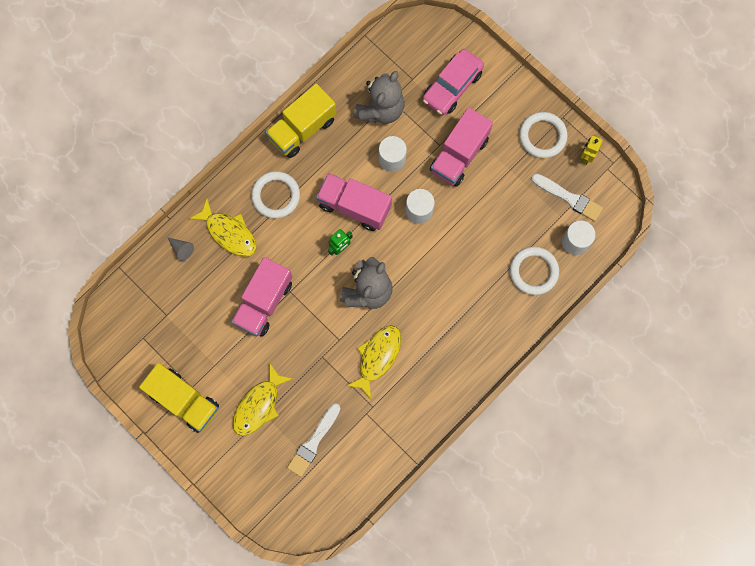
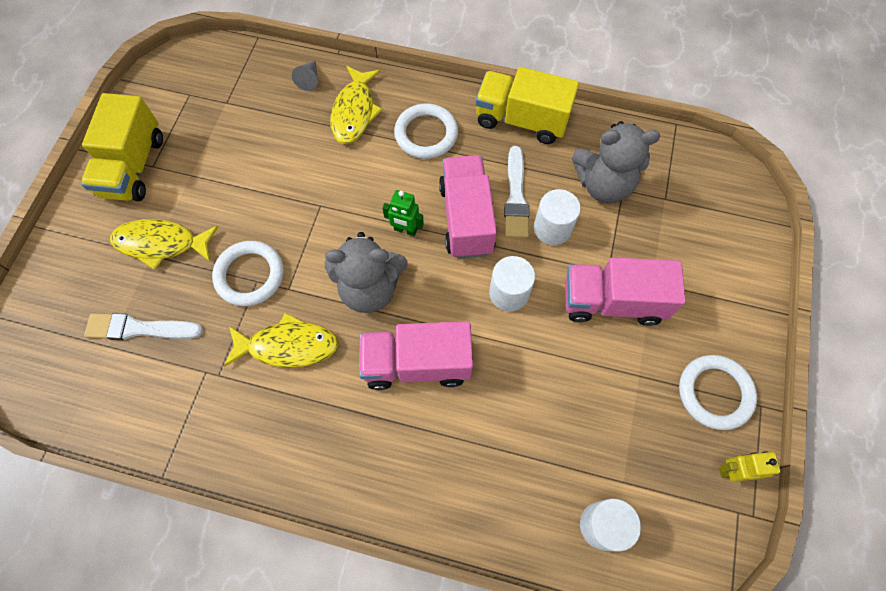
camera: 60 degrees right, 10 degrees down
(264, 302) = (292, 185): pink truck -> pink truck (417, 364)
(452, 86) = (692, 247): pink car -> none
(533, 271) = (521, 488): white ring -> white ring (250, 275)
(569, 198) = (657, 479): white brush -> white brush (516, 197)

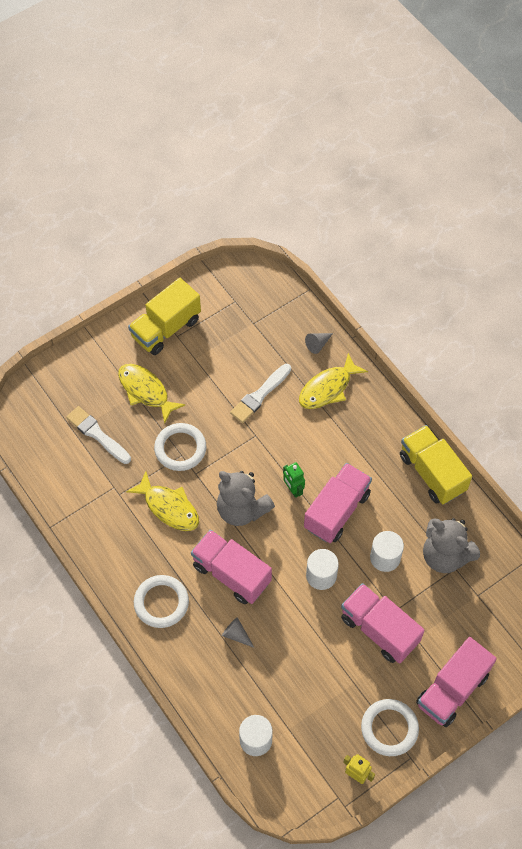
camera: 40 degrees right, 5 degrees down
(426, 134) = (360, 437): white ring -> white ring (161, 603)
(479, 425) = (236, 634): none -> grey cone
(516, 197) = (380, 520): white brush -> white brush (260, 395)
(730, 305) = (452, 690): none -> pink truck

